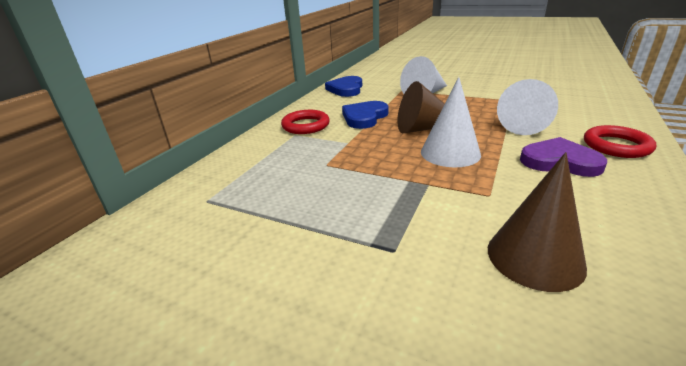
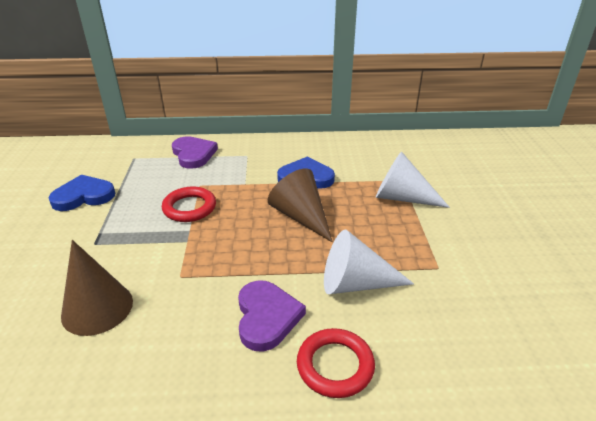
camera: 60 degrees right, 5 degrees up
(255, 160) = (193, 154): none -> purple heart
(305, 125) = (267, 154): red ring -> red ring (189, 208)
(346, 89) = (376, 147): blue heart -> blue heart (84, 196)
(450, 153) = (251, 242): white cone -> none

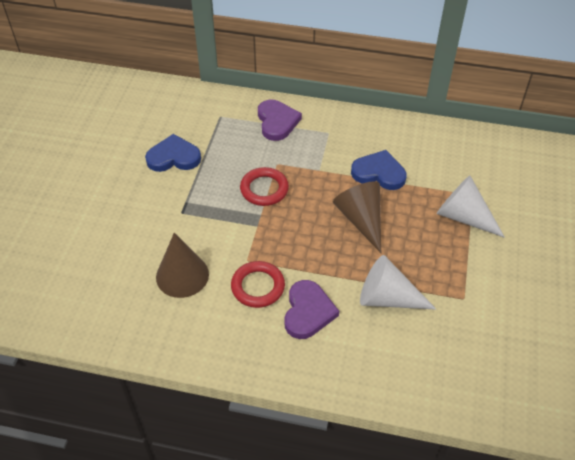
camera: 15 degrees right, 15 degrees up
(335, 366) = (349, 362): red ring -> red ring (258, 287)

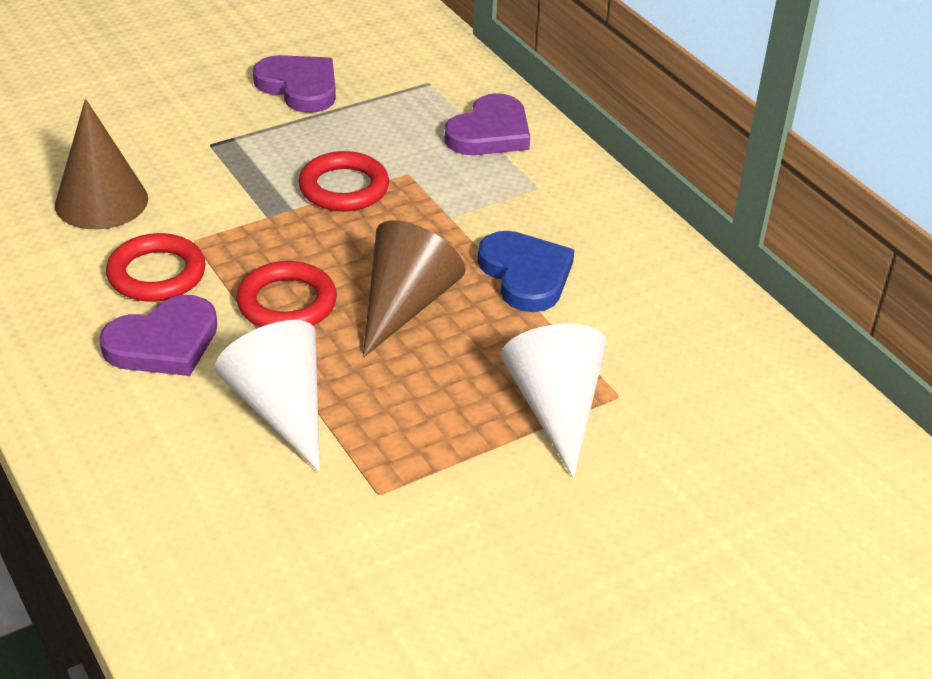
camera: 45 degrees right, 10 degrees down
(173, 157) = (299, 87): blue heart -> purple heart
(322, 255) = (287, 303): none -> red ring

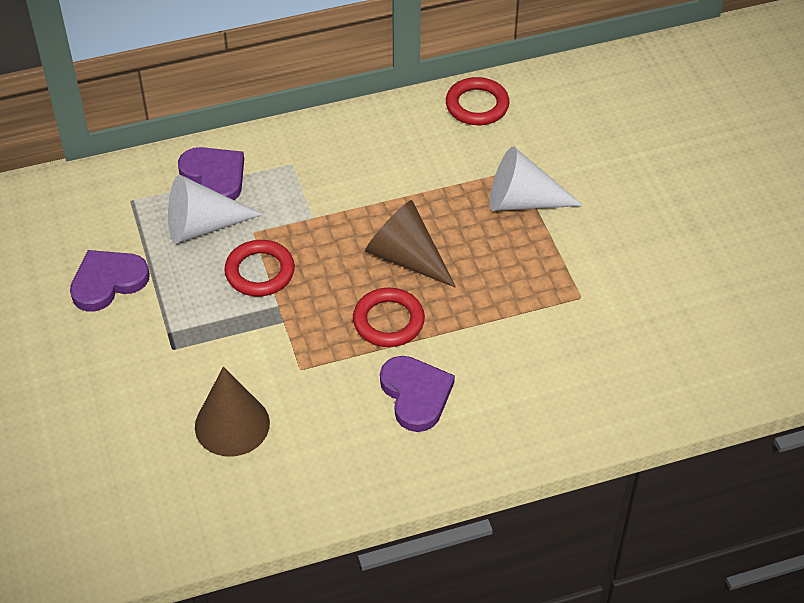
camera: 75 degrees left, 10 degrees up
(156, 274) = (336, 394): red ring -> red ring (477, 105)
(281, 409) = (497, 336): white cone -> white cone (203, 226)
(525, 275) = (390, 189): blue heart -> none

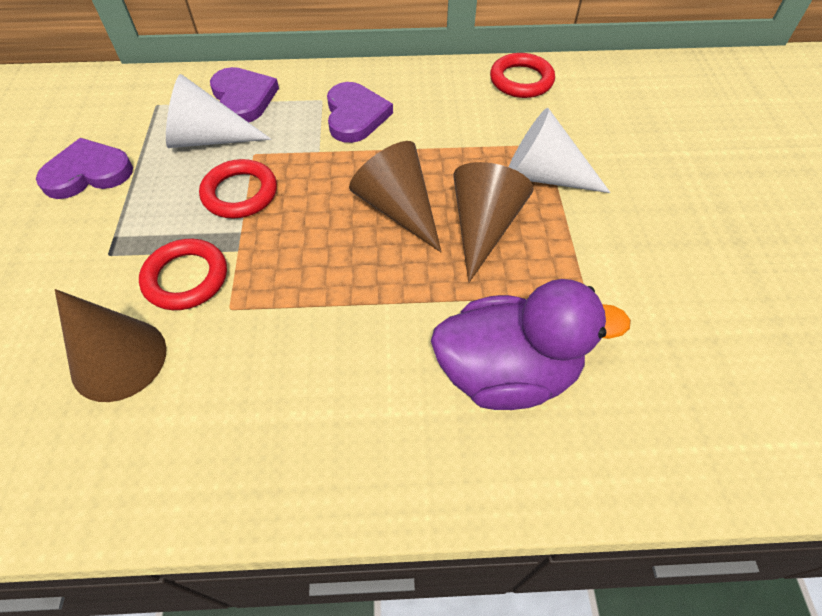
camera: 15 degrees right, 5 degrees up
(388, 321) = (351, 274): red ring -> red ring (186, 278)
(416, 395) = (348, 373): purple heart -> purple heart (355, 116)
(484, 259) = (483, 228): none -> brown cone
(535, 368) = (507, 372): none -> purple duck

